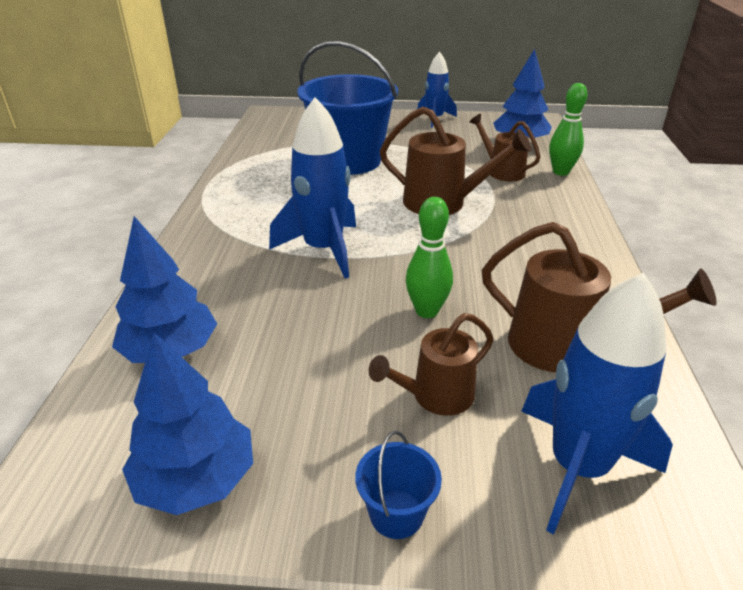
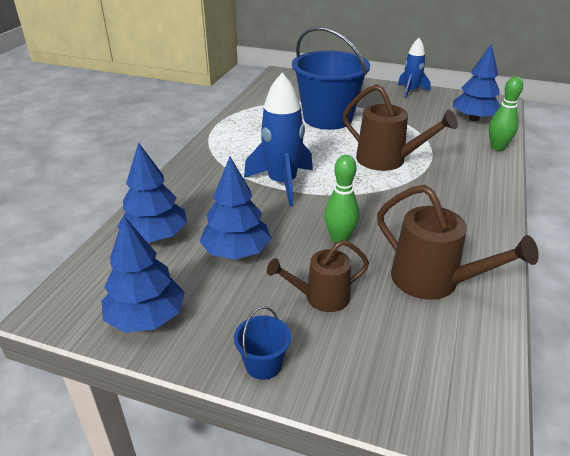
camera: 15 degrees right, 0 degrees up
(296, 353) = (236, 252): none -> blue tree
(501, 171) = (447, 141): brown watering can -> none
(578, 467) = (402, 362): blue rocket -> none

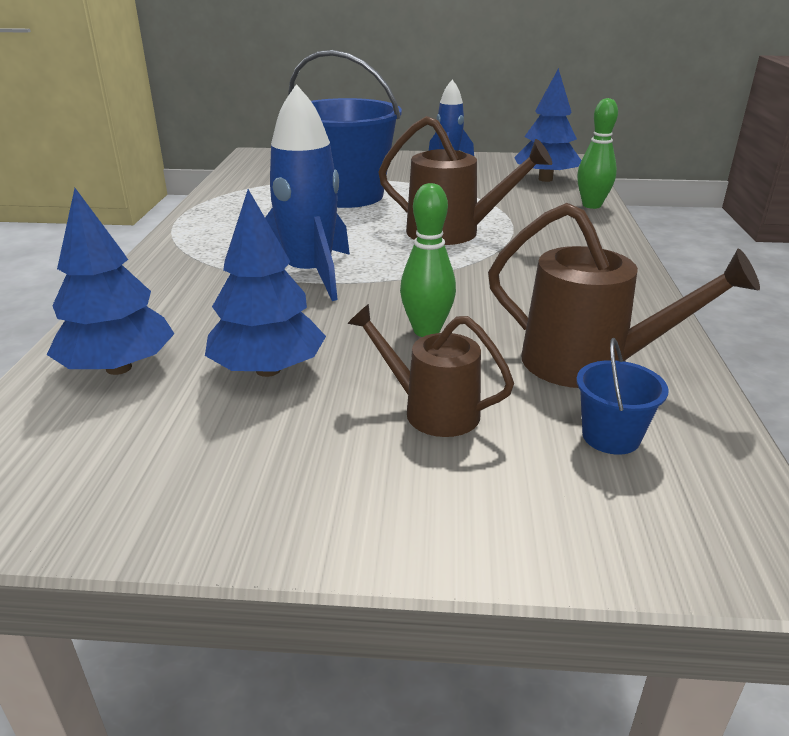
camera: 15 degrees left, 5 degrees down
(146, 318) = (135, 489): blue tree -> none
(263, 364) = (375, 523): blue bucket -> blue bucket (611, 436)
(321, 297) = (431, 411): brown watering can -> brown watering can turned 60 degrees clockwise

